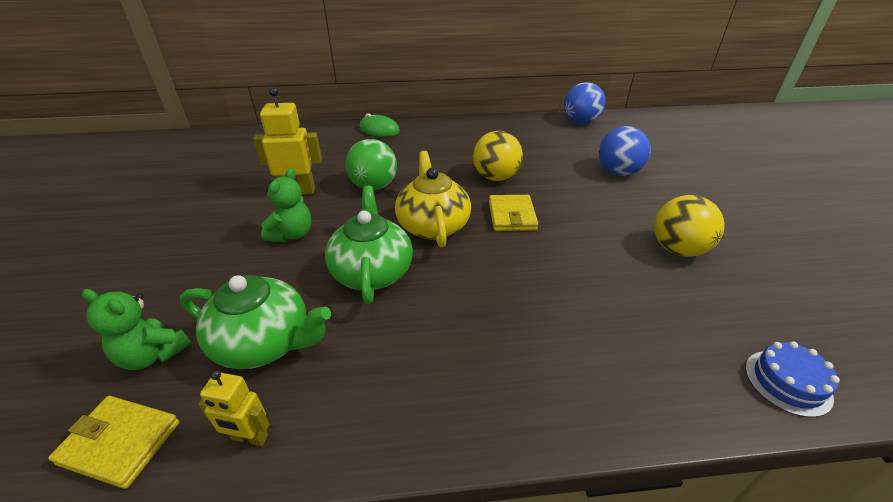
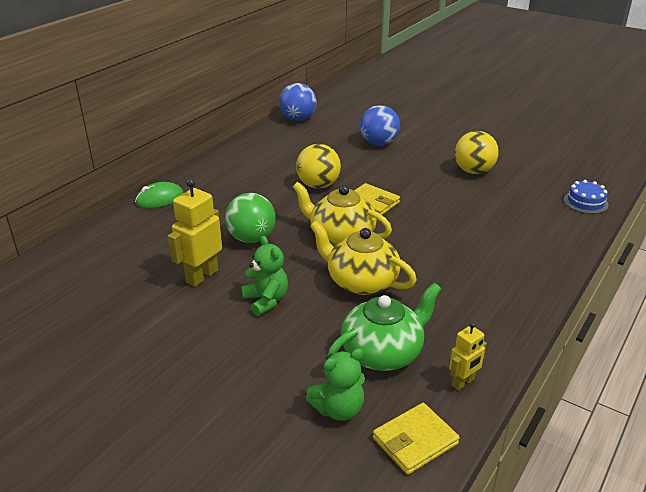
camera: 50 degrees left, 5 degrees down
(372, 271) = (361, 281): green teapot -> yellow teapot

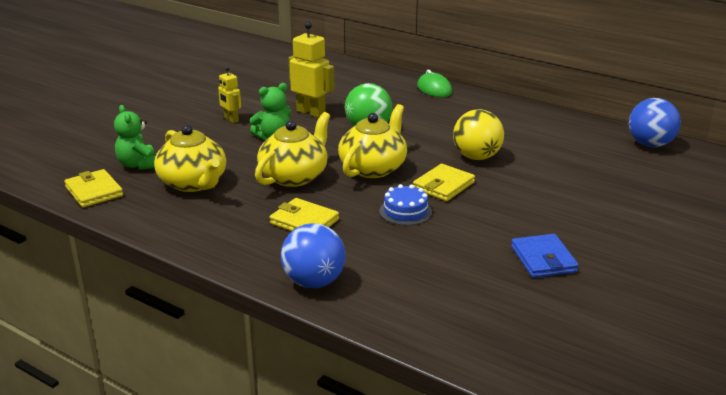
camera: 90 degrees right, 5 degrees down
(378, 143) = (602, 195): blue ball -> blue ball (314, 282)
(383, 352) = (193, 183): green teapot -> yellow teapot
(449, 272) = (304, 222): none -> yellow wallet
(463, 382) = (144, 215): yellow robot -> yellow robot (231, 119)
(473, 171) = (543, 259): yellow ball -> blue wallet
(585, 202) = (471, 346): blue cake -> blue cake (405, 211)

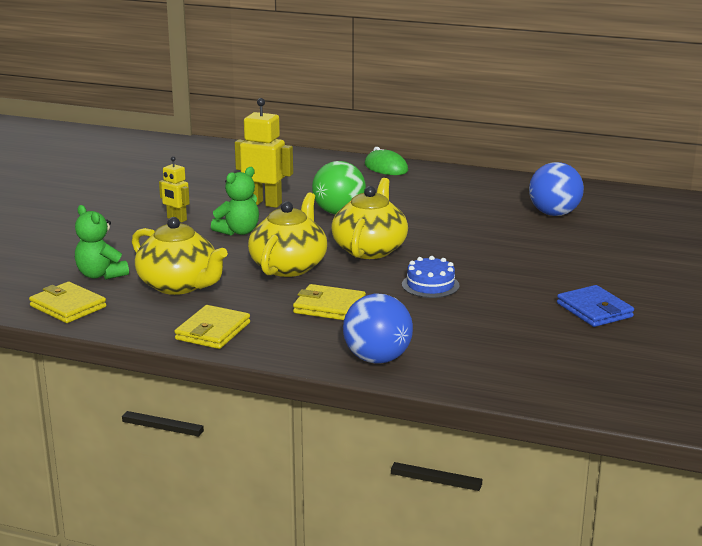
camera: 15 degrees left, 5 degrees down
(443, 186) = (454, 257): yellow wallet -> yellow wallet (213, 331)
(476, 157) = (472, 227): yellow ball -> none
(650, 144) = (638, 198): blue ball -> blue ball (554, 214)

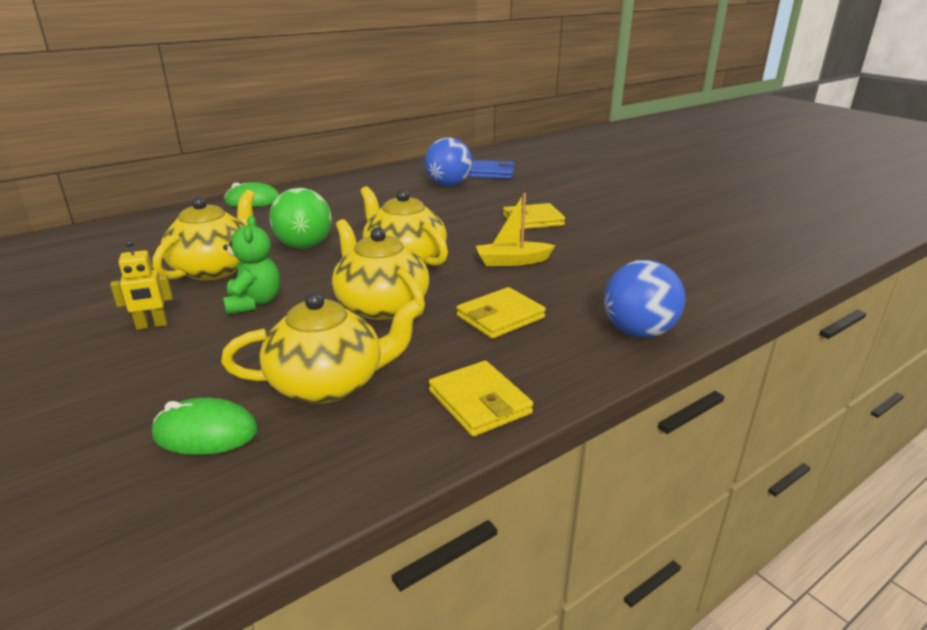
camera: 55 degrees left, 5 degrees up
(68, 306) = (258, 499): yellow wallet -> yellow wallet (533, 220)
(101, 275) = (206, 433): green teddy bear -> green mouse
(264, 203) = (215, 268): yellow robot -> yellow teapot
(430, 285) = (512, 261): blue cake -> yellow boat
(594, 310) = (627, 226): blue wallet -> blue wallet (492, 173)

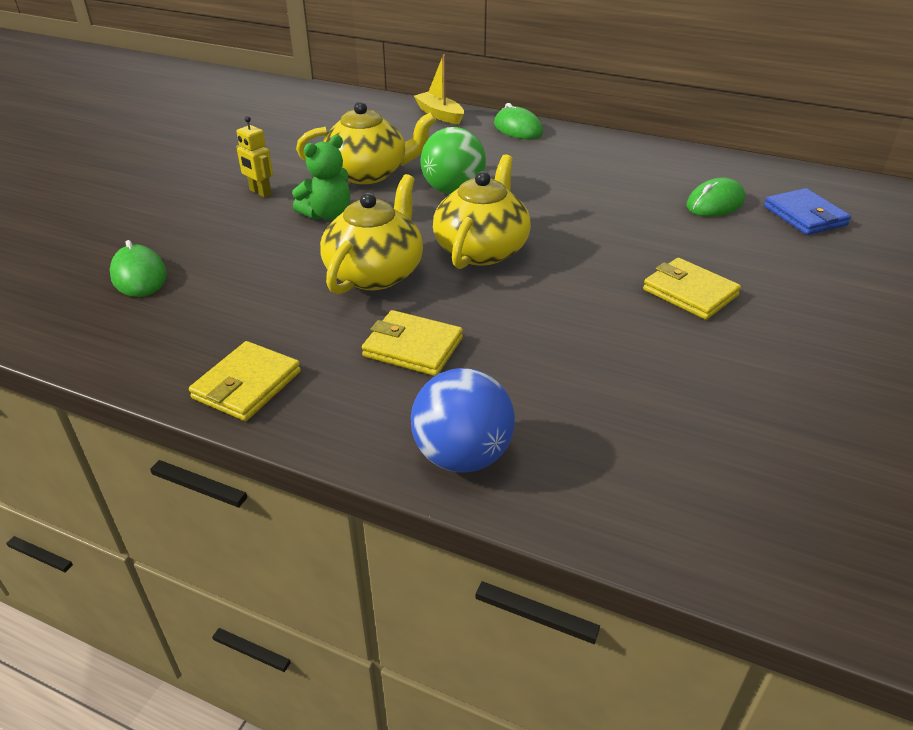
camera: 60 degrees right, 10 degrees up
(329, 383) = (229, 298): yellow teapot -> none
(448, 185) = (715, 203): blue ball -> green mouse
(512, 261) = (552, 314): yellow boat -> yellow boat (439, 115)

